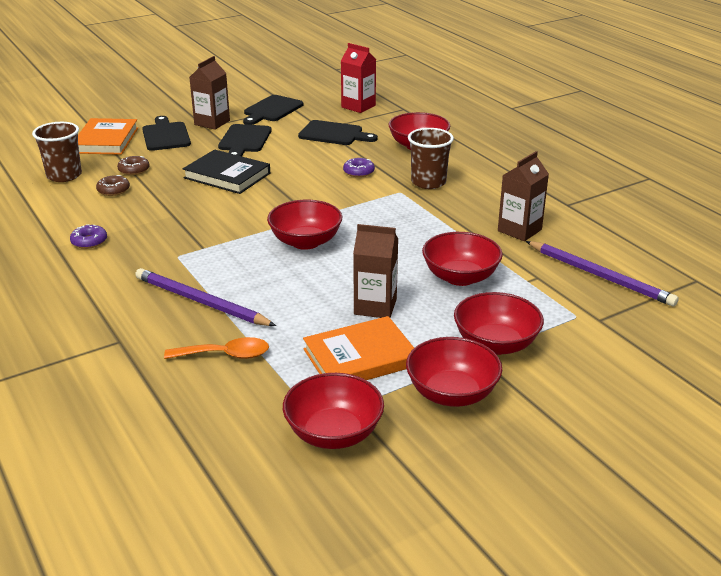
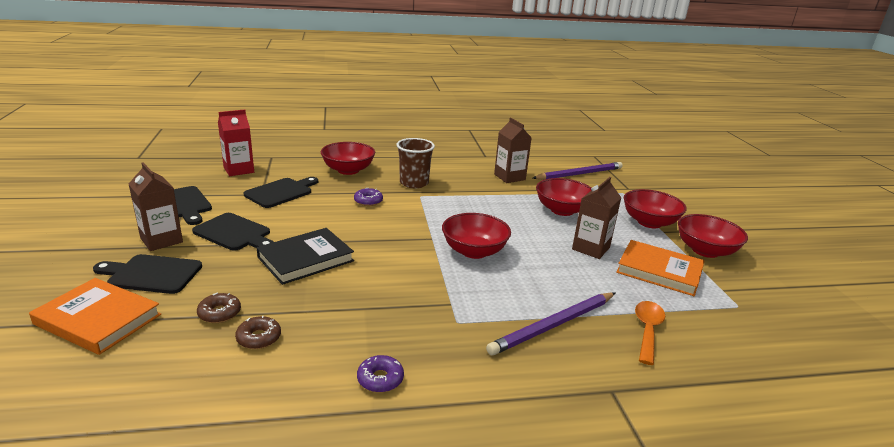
camera: 70 degrees left, 5 degrees down
(64, 175) = (164, 373): brown cup -> none
(334, 433) = (755, 304): red bowl -> none
(360, 357) = (659, 271): orange book -> orange book turned 60 degrees counterclockwise

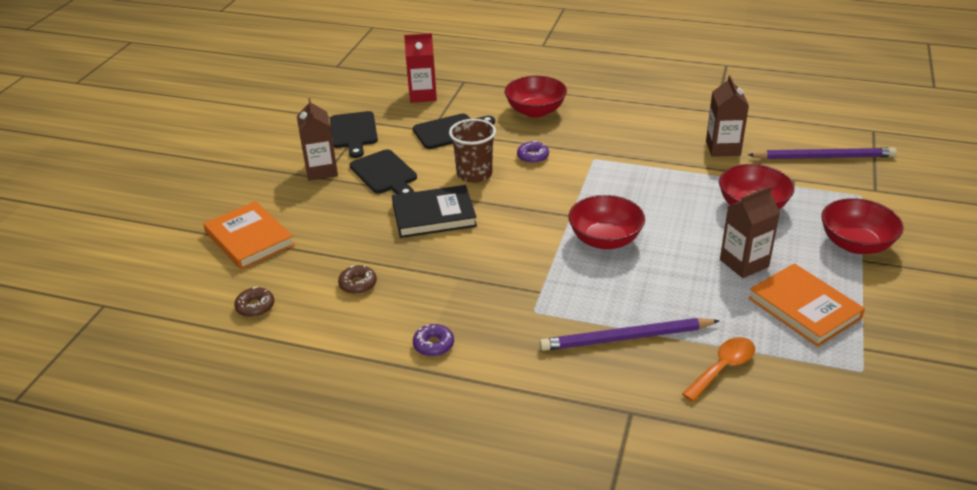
camera: 30 degrees right, 10 degrees up
(151, 274) = (301, 204): black cutting board -> none
(219, 313) = (338, 254): brown donut -> brown donut (255, 307)
(414, 183) = (598, 140): brown cup -> brown cup (474, 174)
(705, 251) = (895, 296): red bowl -> none

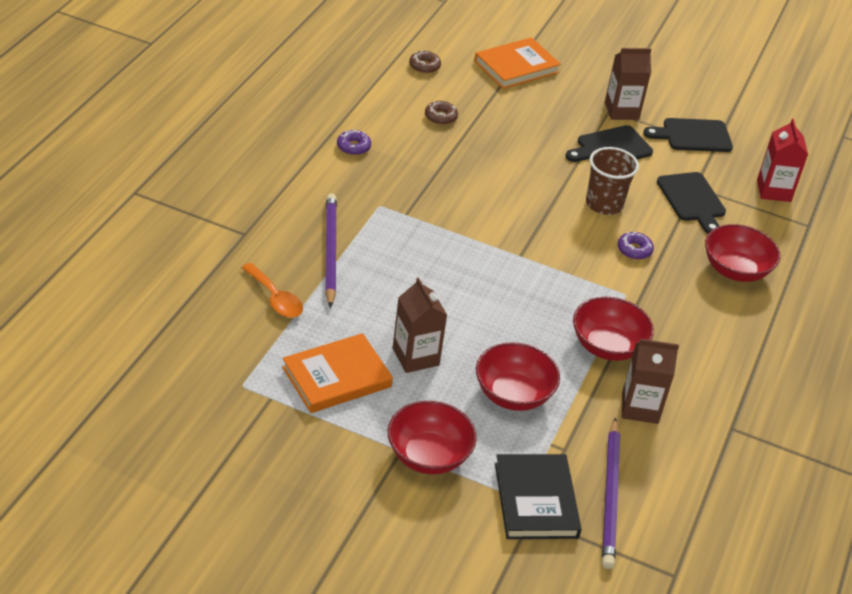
camera: 90 degrees right, 5 degrees up
(434, 215) = (535, 169): black book -> black book (536, 500)
(605, 240) = (474, 270): red bowl -> red bowl (607, 346)

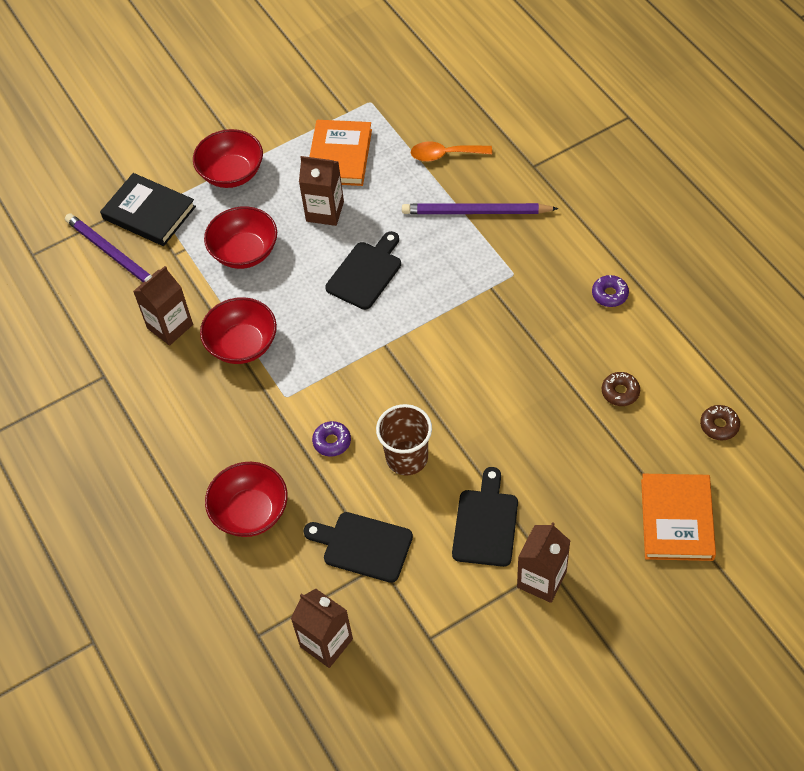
camera: 135 degrees right, 15 degrees up
(330, 251) = (476, 212): purple pencil -> purple pencil turned 150 degrees clockwise
(693, 136) = (459, 626): black cutting board -> black cutting board (366, 273)
(773, 190) = (326, 643): red carton -> brown carton

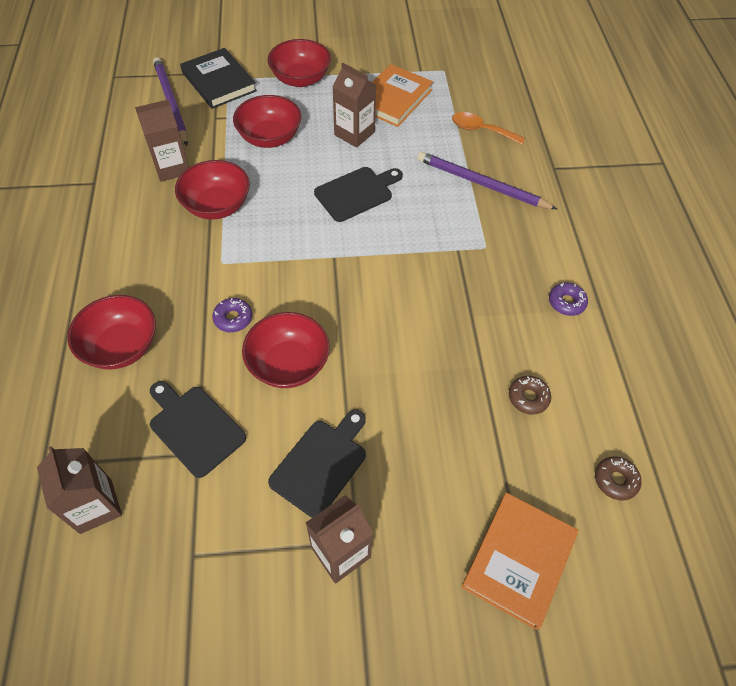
camera: 20 degrees right, 0 degrees up
(407, 458) = (288, 364): brown cup -> red bowl

